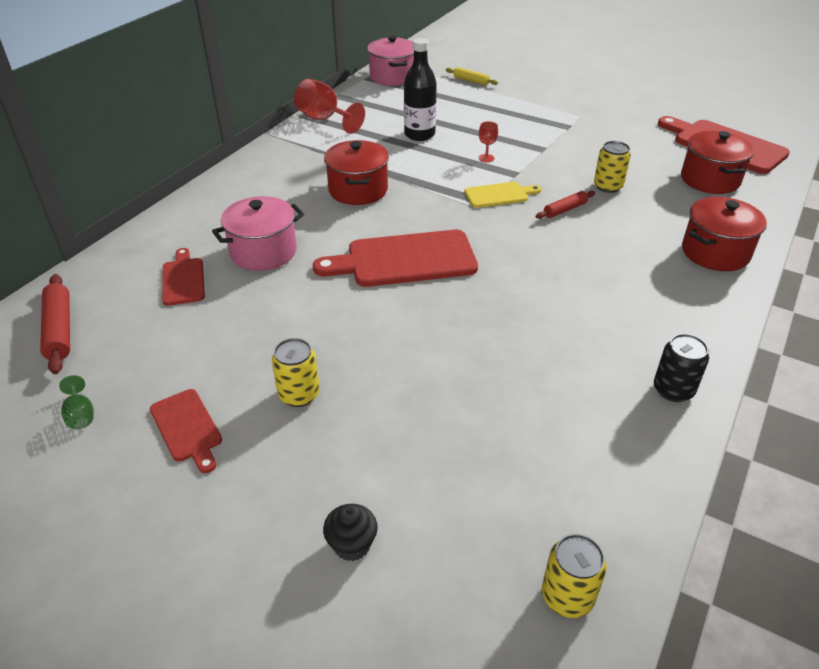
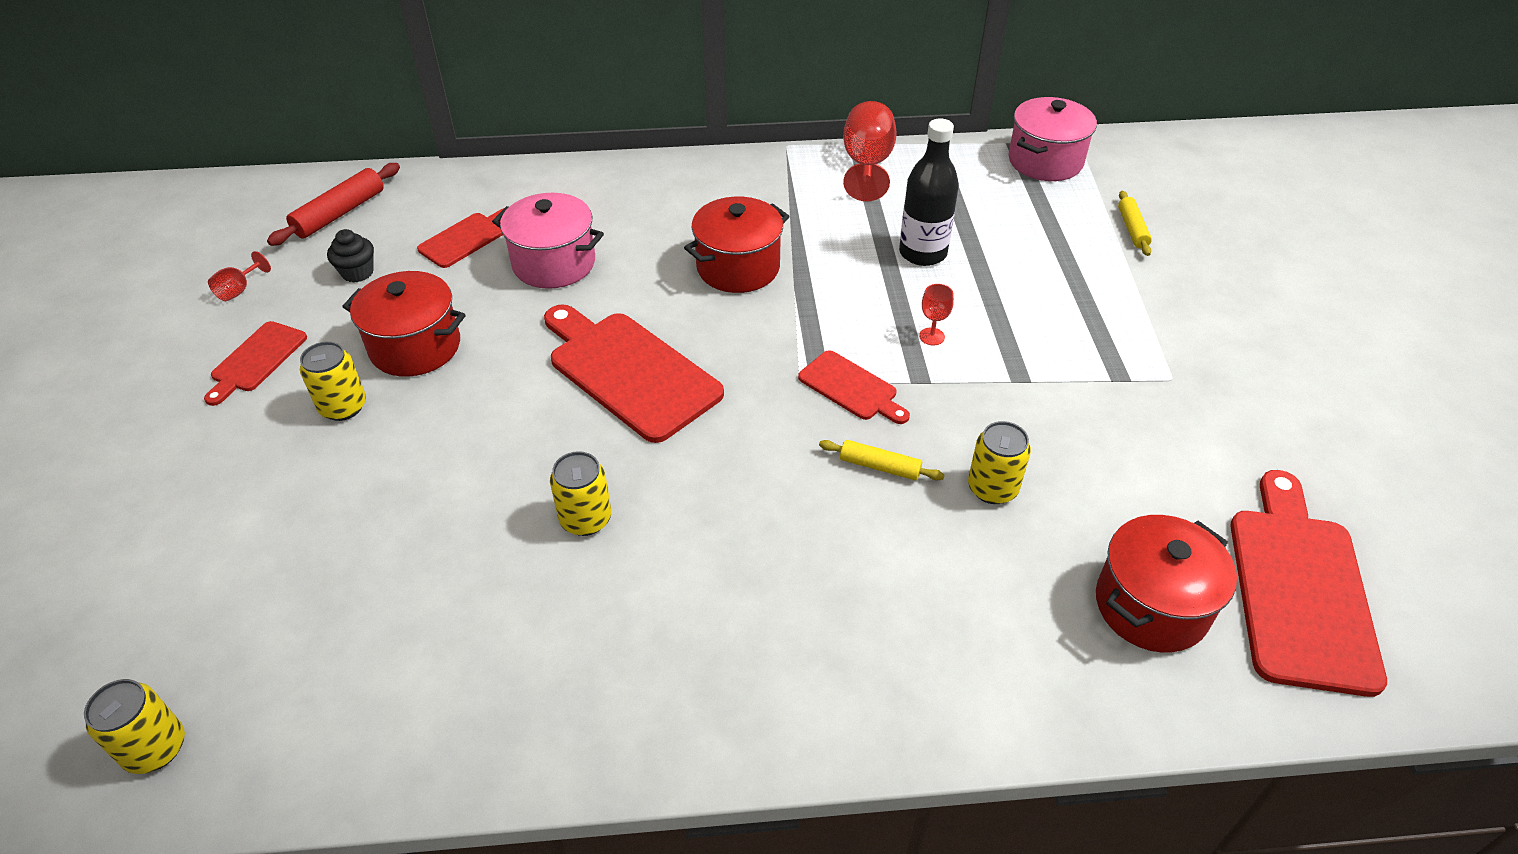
camera: 55 degrees right, 5 degrees up
(80, 415) = (239, 290): green goblet -> red goblet
(352, 545) = (159, 546): black cupcake -> black cupcake (357, 272)
(499, 195) = (851, 388): yellow cutting board -> red cutting board
(515, 320) = (585, 519): none -> yellow can
(565, 210) = (880, 467): red rolling pin -> yellow rolling pin
(673, 390) = (551, 734): black can -> none
(715, 252) = (928, 681): red pot -> red pot (415, 347)

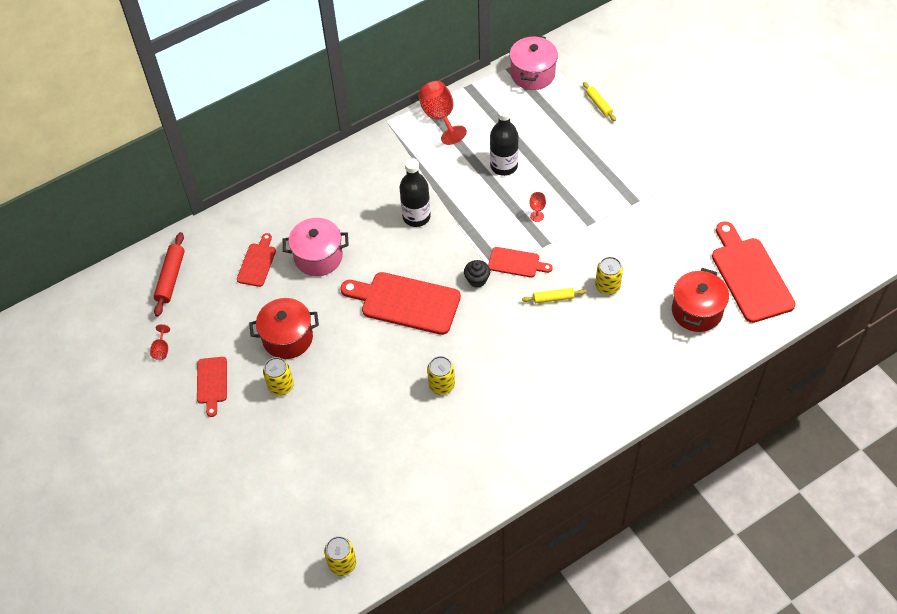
camera: 25 degrees left, 10 degrees up
(357, 272) = (217, 310): black cupcake -> black cupcake (477, 280)
(738, 267) = (416, 217): red pot -> black bottle

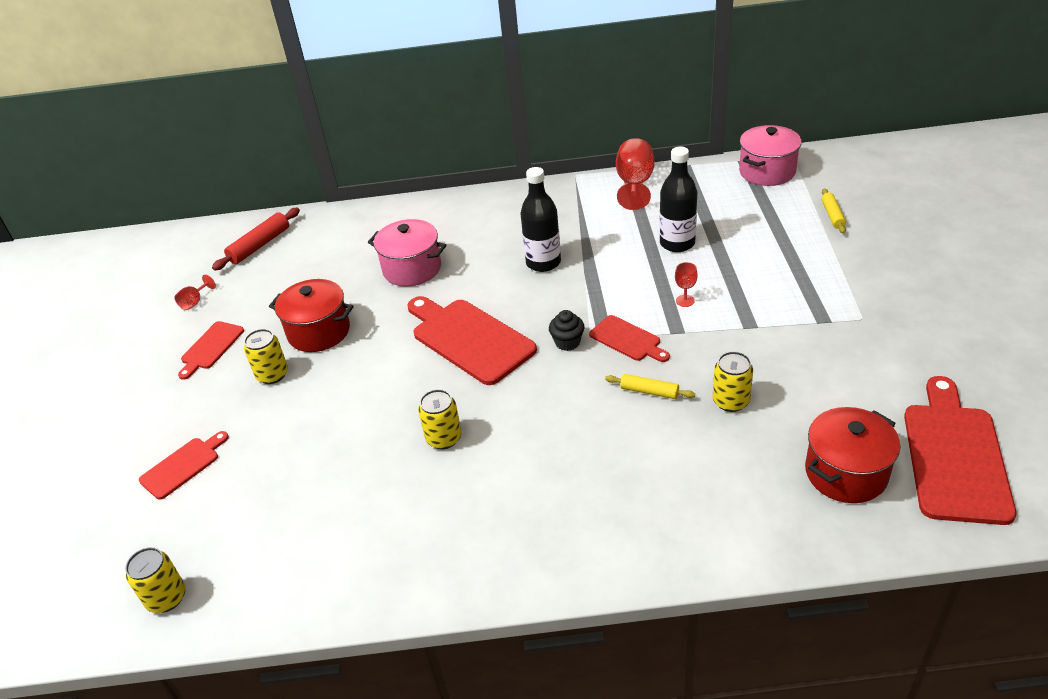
camera: 30 degrees right, 15 degrees down
(257, 263) = (349, 256): red cutting board -> red cutting board (183, 466)

